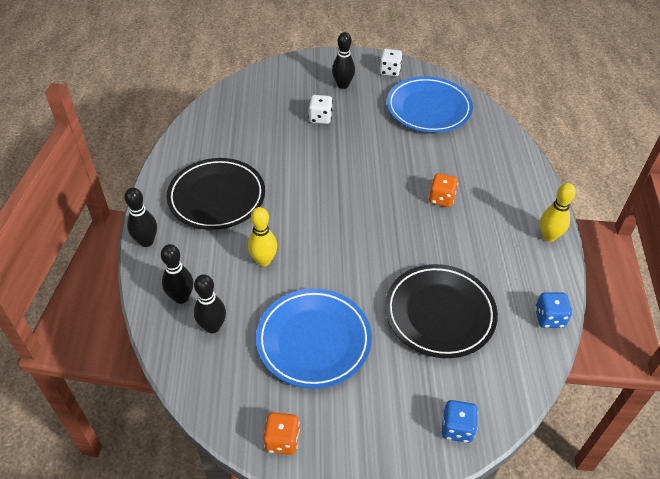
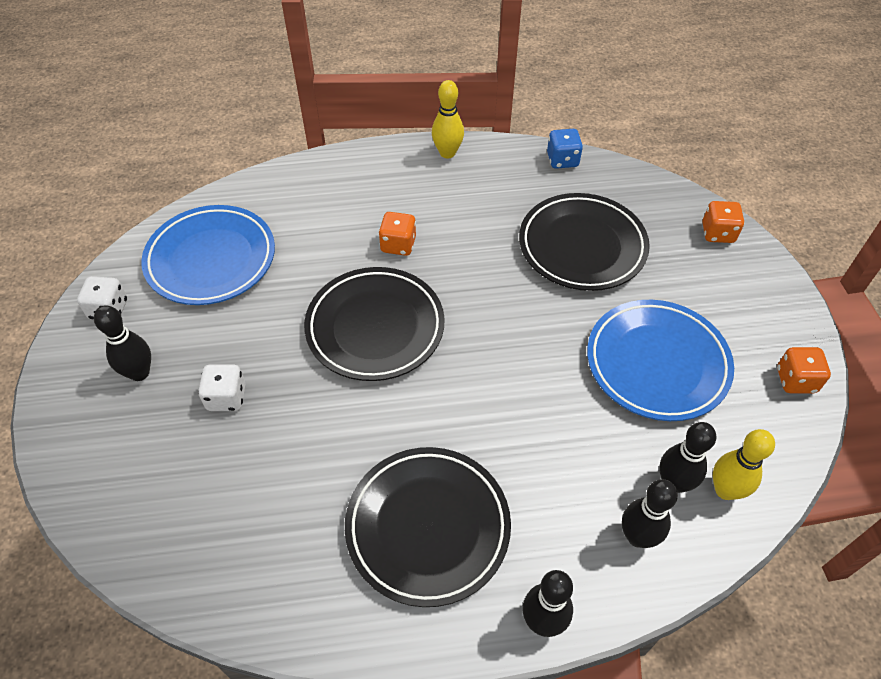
camera: 95 degrees left, 5 degrees up
(264, 260) = (545, 437): yellow bowling pin -> yellow bowling pin (725, 490)
(365, 182) = (375, 327): none -> black plate
(456, 428) = (718, 233): blue dice -> orange dice

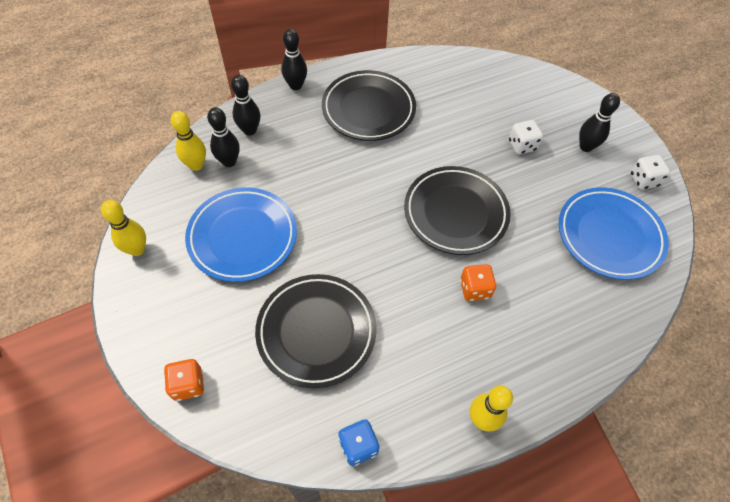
camera: 160 degrees right, 5 degrees up
(796, 380) = (137, 249): orange dice -> yellow bowling pin

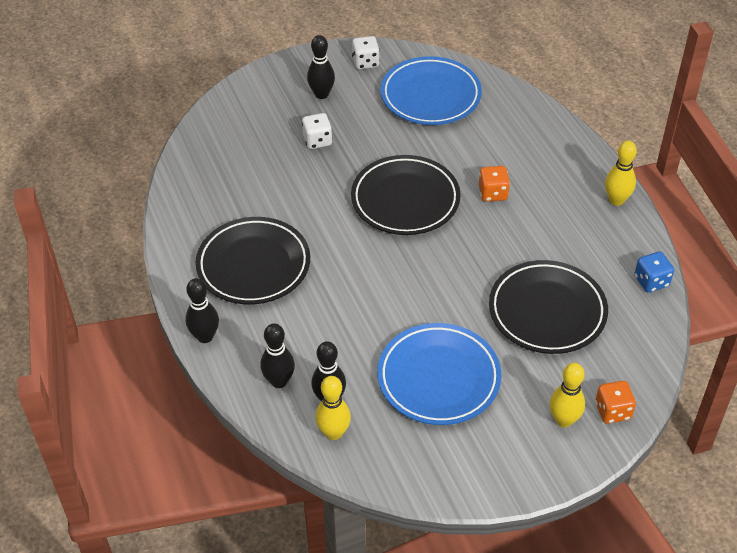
camera: 85 degrees left, 10 degrees down
(137, 249) = (458, 479): yellow bowling pin -> yellow bowling pin (564, 420)

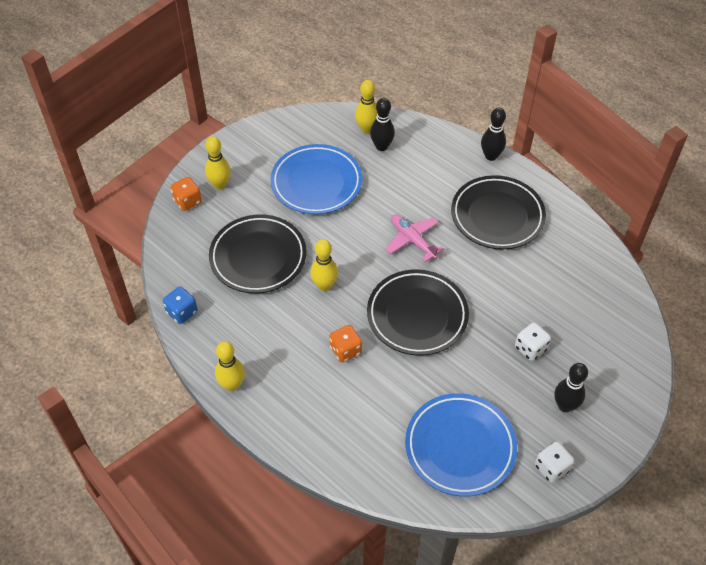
camera: 155 degrees right, 5 degrees up
(279, 381) = (421, 146): black bowling pin -> none
(364, 271) = (412, 240): none -> pink plane
(485, 257) = (324, 285): none -> yellow bowling pin

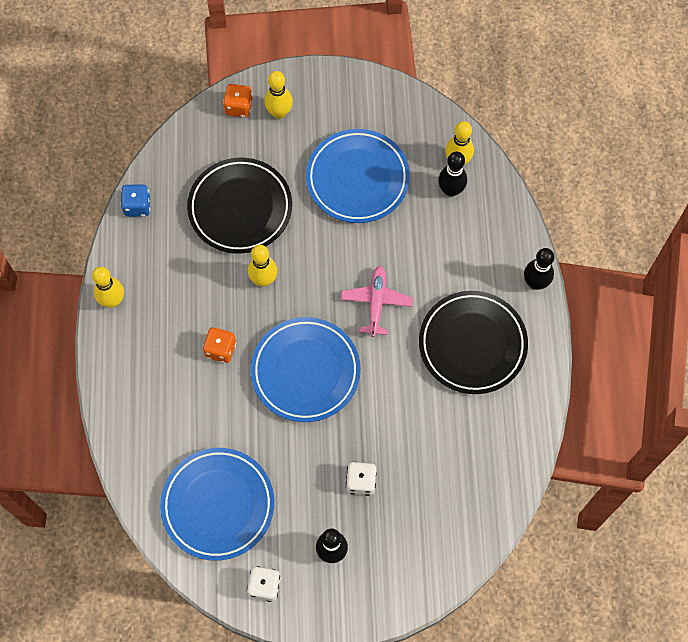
camera: 45 degrees right, 15 degrees up
(417, 315) = (305, 371): black plate -> blue plate

